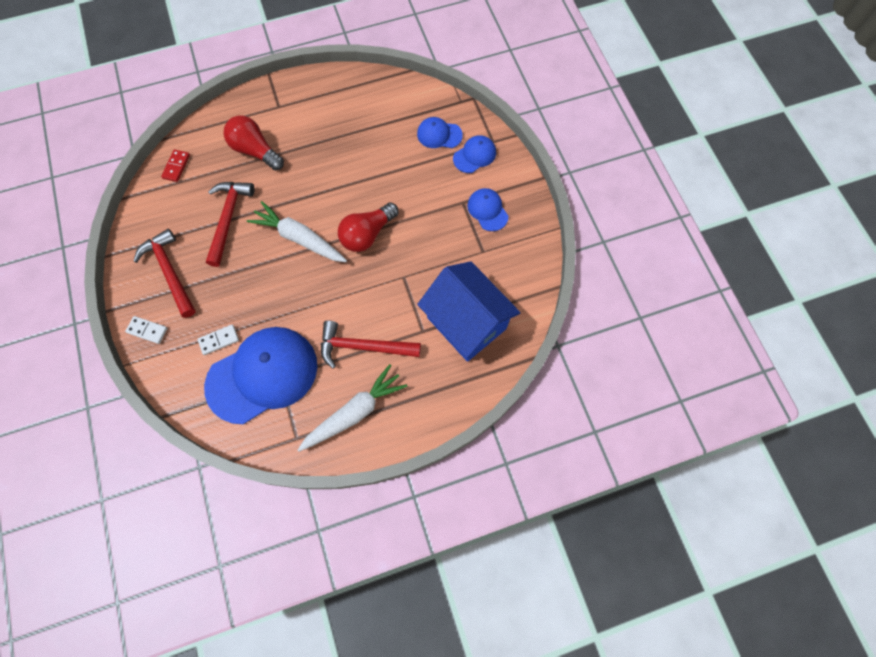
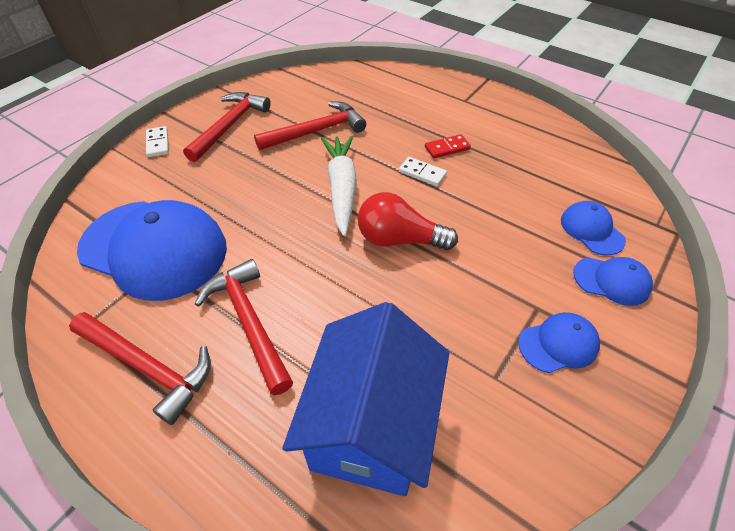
camera: 55 degrees right, 20 degrees down
(176, 166) = (338, 78): red domino -> red domino (447, 148)
(219, 340) = (177, 193): white domino -> white domino (422, 173)
(255, 151) = (404, 111): red light bulb -> none
(354, 412) = (148, 367): white carrot -> red hammer
(487, 210) = (558, 344): blue cap -> blue cap turned 45 degrees clockwise

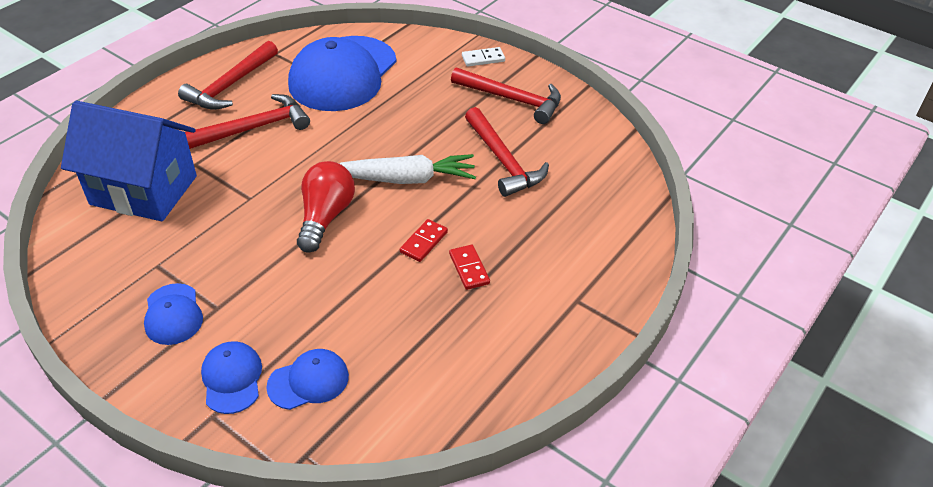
camera: 90 degrees right, 5 degrees down
(422, 173) = (424, 242): white domino -> red domino
(611, 281) = (232, 378): blue cap -> blue cap turned 150 degrees clockwise

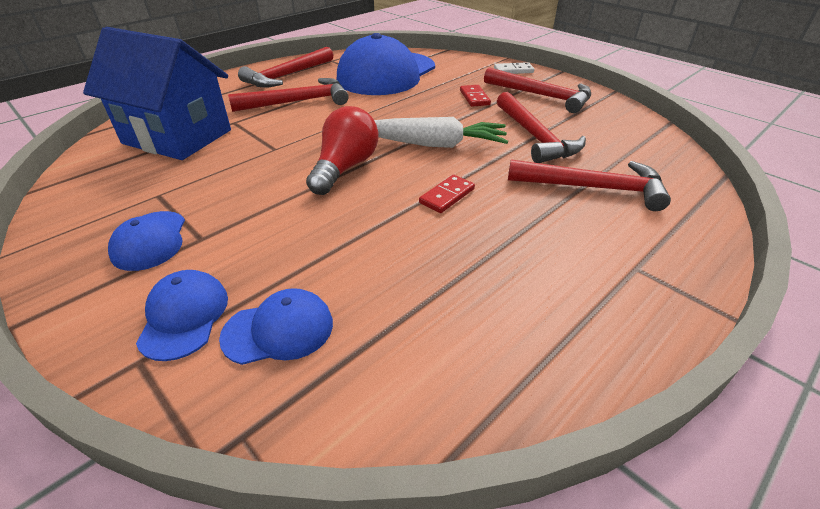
camera: 10 degrees right, 5 degrees down
(469, 269) = (497, 224): red domino -> red domino (474, 97)
(552, 221) = (593, 188): none -> red hammer

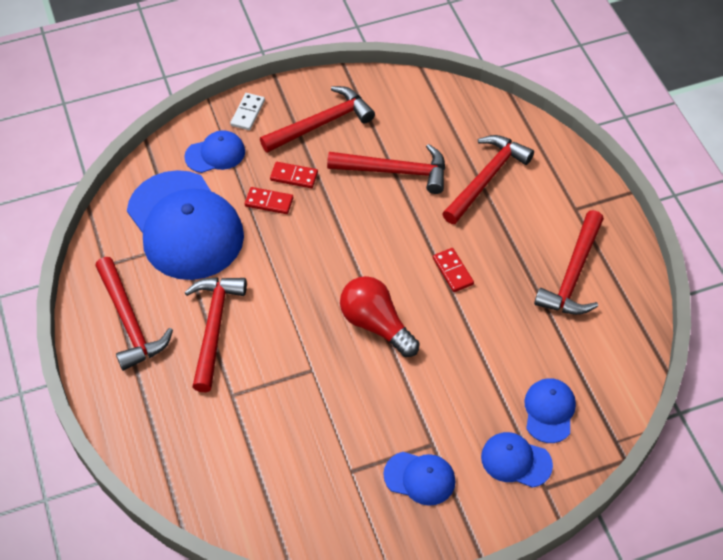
camera: 65 degrees left, 15 degrees up
(177, 137) = (241, 448): blue house -> none
(432, 144) = (368, 248): white carrot -> none
(438, 94) = (269, 202): none -> red domino
(461, 69) = (215, 154): none -> blue cap
(527, 294) = (573, 274): none -> red hammer

